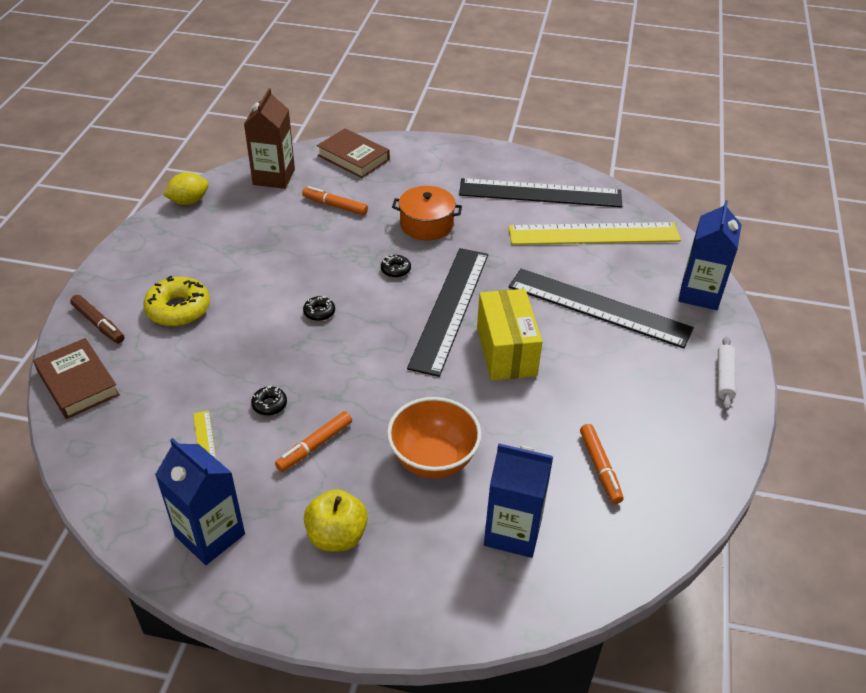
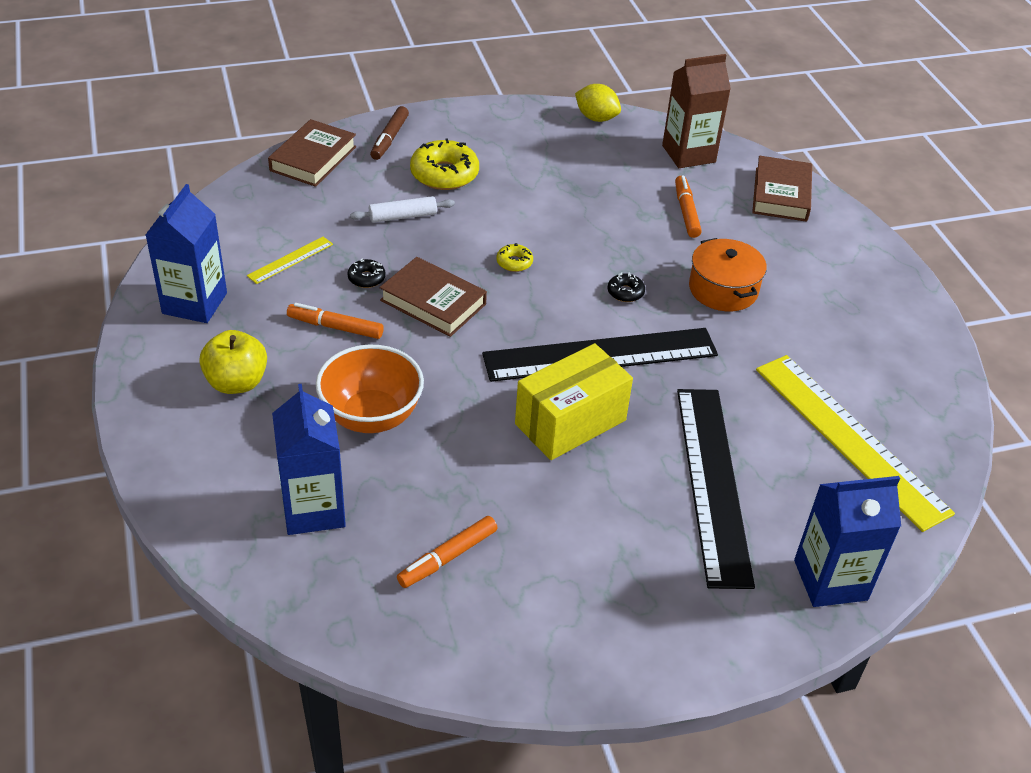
camera: 60 degrees right, 0 degrees up
(319, 312) = (514, 262): black donut -> yellow donut
(329, 375) = (433, 302): none -> brown book
(540, 193) = (879, 365): black ruler -> none
(724, 377) = (686, 645): white rolling pin -> white rolling pin (403, 216)

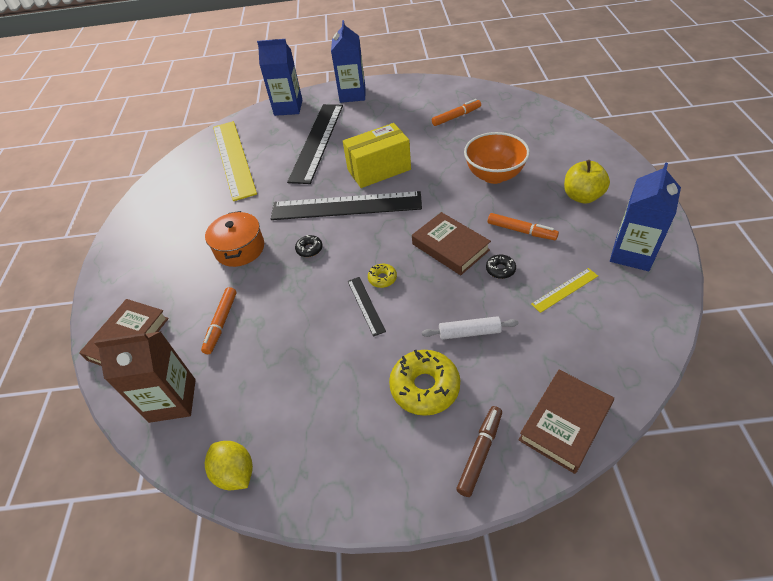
camera: 160 degrees left, 5 degrees up
(313, 509) = (523, 135): blue carton -> blue carton (352, 95)
(525, 235) = (366, 305): none -> black ruler

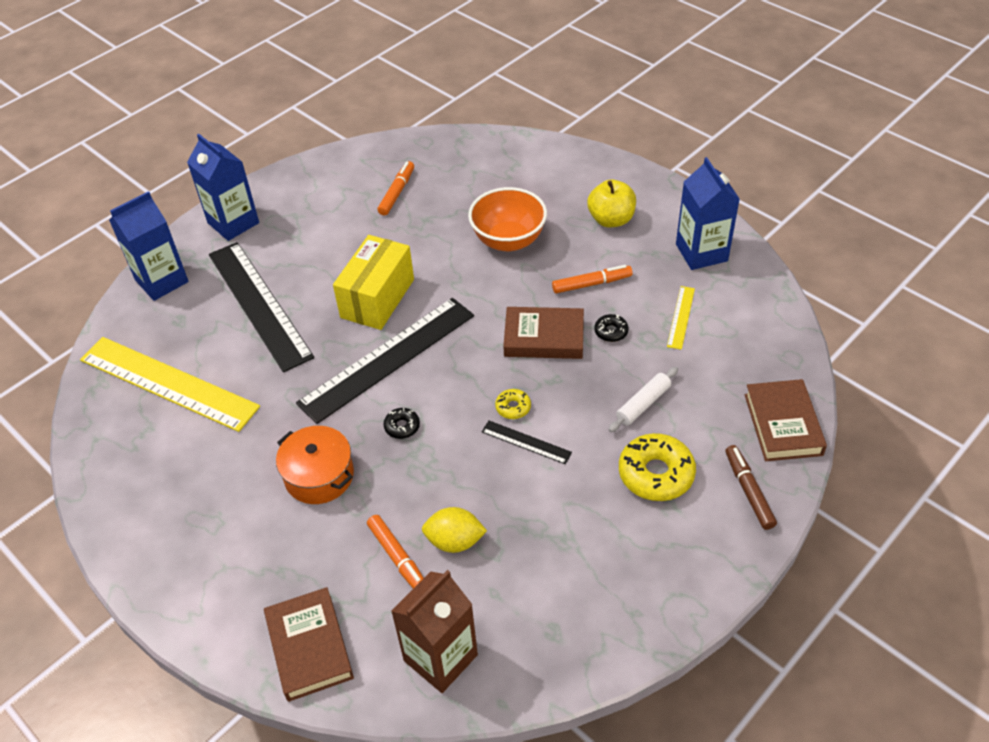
camera: 45 degrees left, 0 degrees up
(235, 473) = (579, 660): yellow lemon -> yellow lemon (455, 541)

